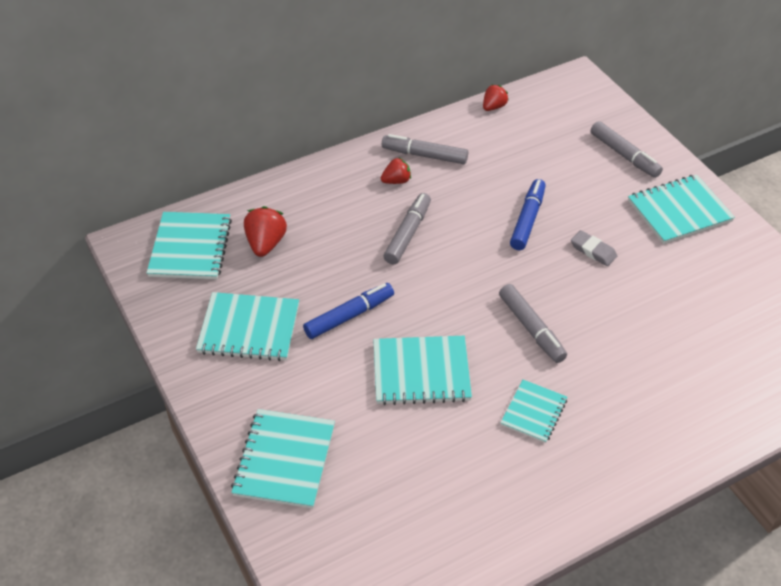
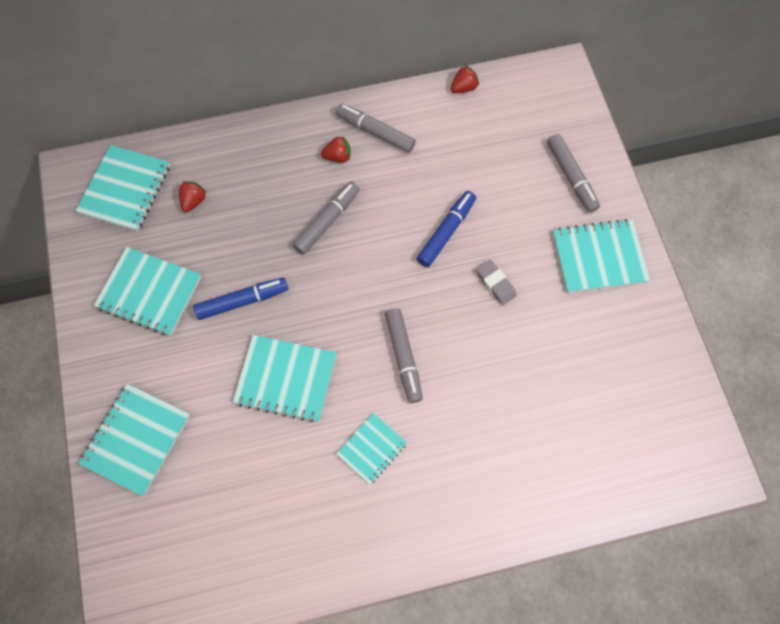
camera: 15 degrees right, 20 degrees up
(266, 243) = (193, 201): red strawberry -> red strawberry, size x0.65

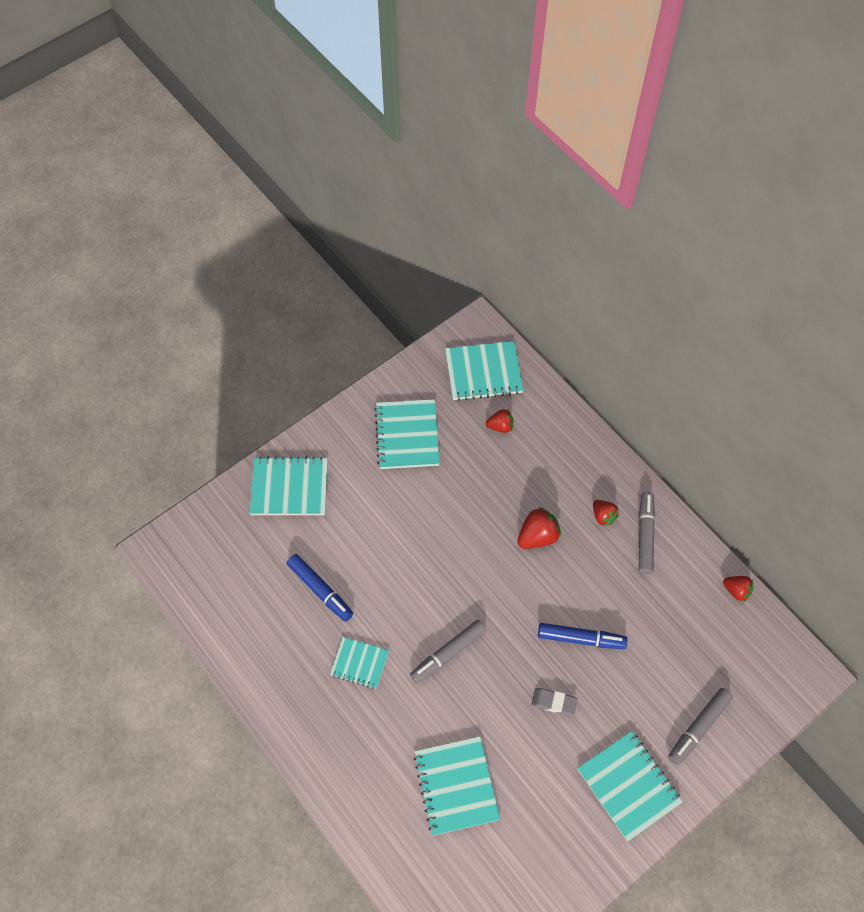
camera: 65 degrees right, 5 degrees down
(242, 301) = (434, 505): blue marker -> blue marker (320, 590)
(286, 379) = (386, 570): turquoise notebook -> turquoise notebook (456, 786)
(327, 221) = (537, 536): grey marker -> red strawberry
(495, 284) = (554, 702): grey eraser -> grey eraser turned 75 degrees clockwise

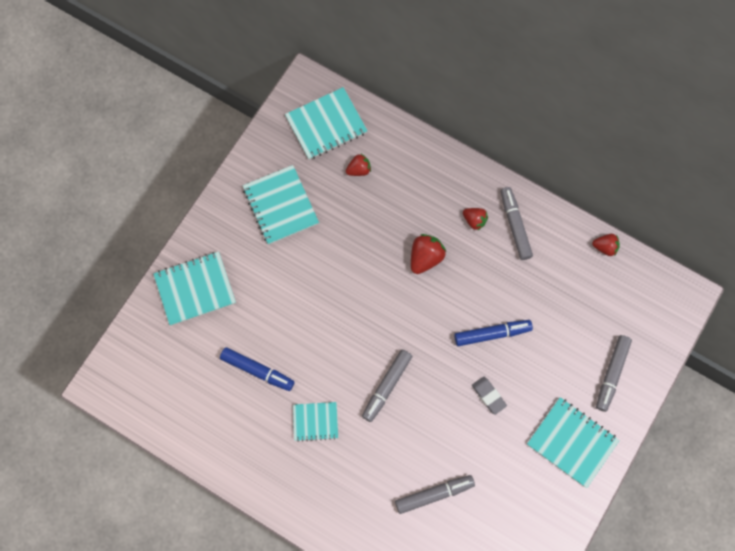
camera: 20 degrees left, 10 degrees up
(456, 786) = (433, 494): turquoise notebook -> grey marker
(554, 702) = (488, 396): grey eraser -> grey eraser turned 60 degrees clockwise

